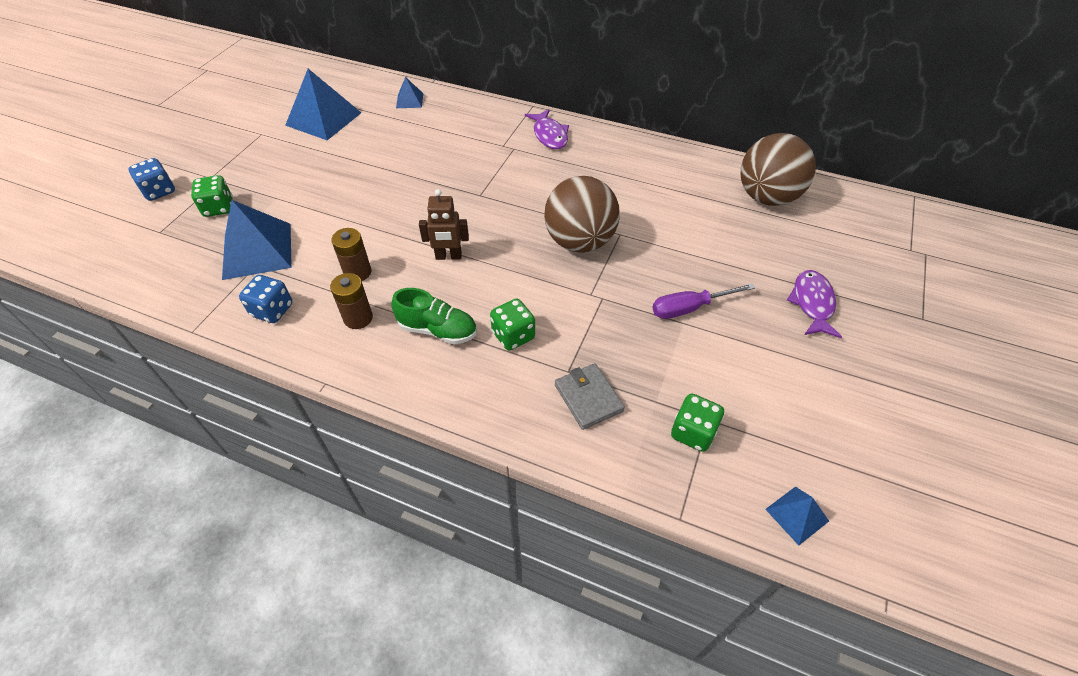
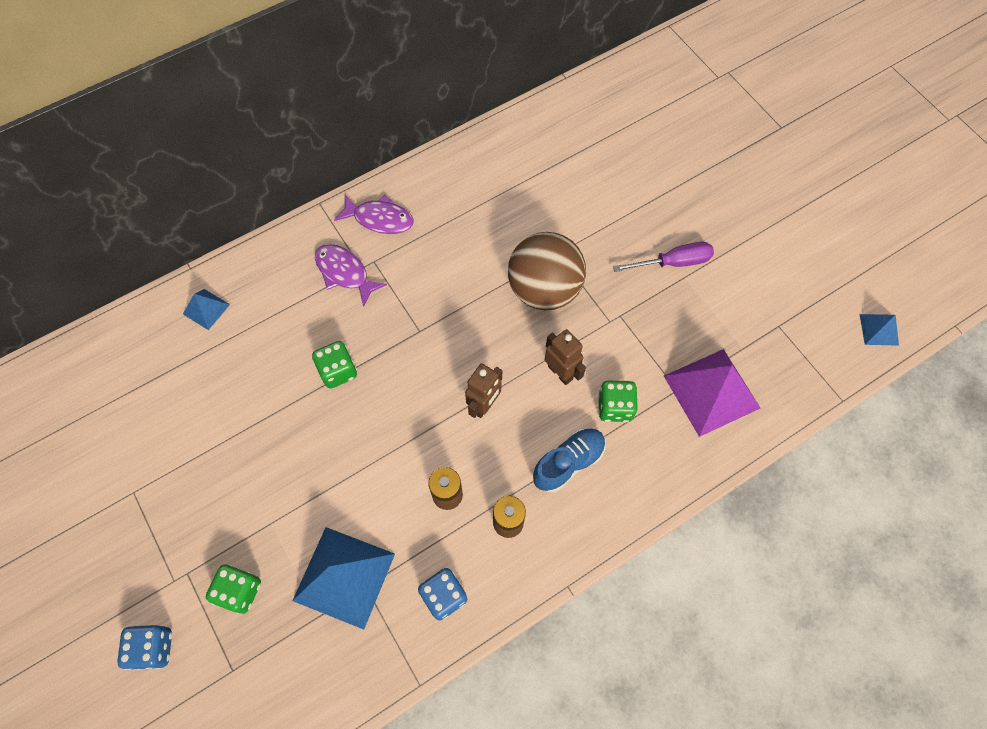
camera: 55 degrees left, 15 degrees up
(323, 119) = (162, 412): blue pyramid -> none
(438, 330) = (568, 462): green shoe -> blue shoe
(515, 286) = (560, 372): none -> brown robot
(588, 398) = (711, 392): grey wallet -> purple pyramid
(689, 308) = (673, 262): purple screwdriver -> purple screwdriver turned 120 degrees counterclockwise
(693, 432) = (783, 343): green dice -> green dice (338, 371)
(767, 197) = (596, 119): brown ball -> none
(812, 303) = (723, 180): purple fish -> purple fish (344, 273)

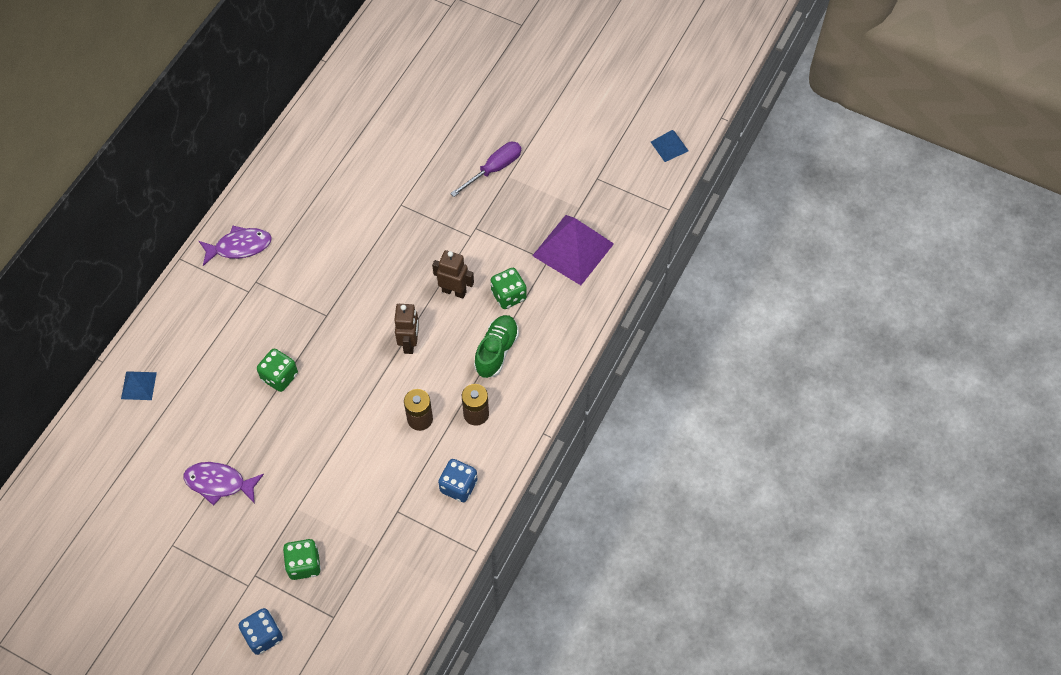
camera: 30 degrees left, 5 degrees down
(344, 273) = (237, 302): purple fish -> purple fish (219, 483)
(344, 577) = (377, 513): blue pyramid -> none
(544, 289) = (406, 237): brown ball -> none
(568, 462) = (496, 351): blue shoe -> green shoe

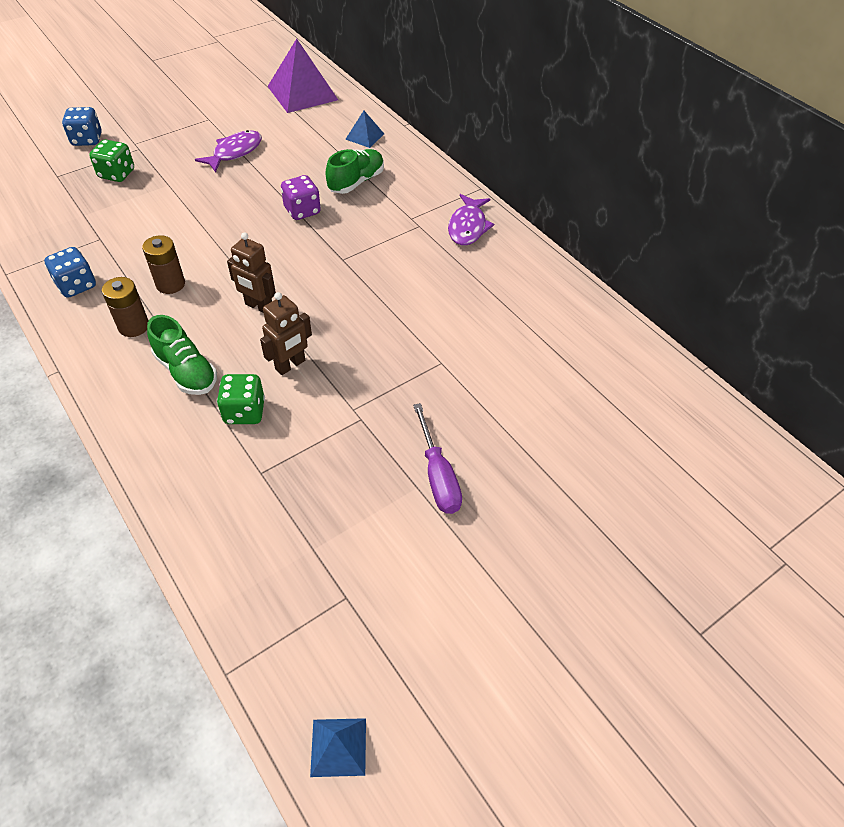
camera: 115 degrees right, 10 degrees down
(217, 356) = (356, 182): none -> green shoe
(279, 377) = (302, 211): green dice -> purple dice
(573, 249) = (254, 509): purple pyramid -> purple pyramid (302, 93)

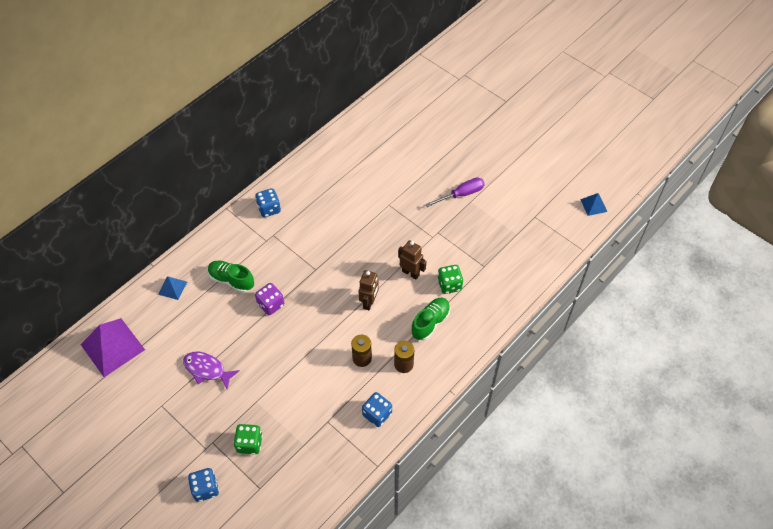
camera: 100 degrees left, 5 degrees up
(468, 227) = (269, 209): purple fish -> blue dice

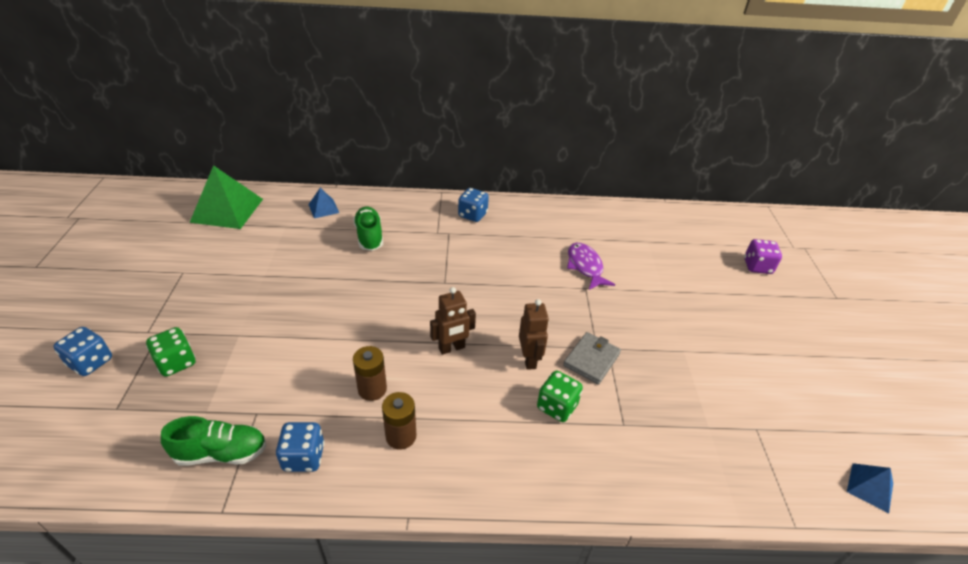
camera: 45 degrees right, 15 degrees down
(112, 347) = (227, 210): purple pyramid -> green pyramid
(207, 369) = (250, 278): purple fish -> purple fish (585, 266)
(271, 304) = (369, 276): purple dice -> purple dice (757, 266)
(430, 322) = (486, 423): green shoe -> green shoe (221, 453)
(437, 246) = (591, 360): none -> grey wallet
(461, 194) = (680, 337): purple screwdriver -> none

